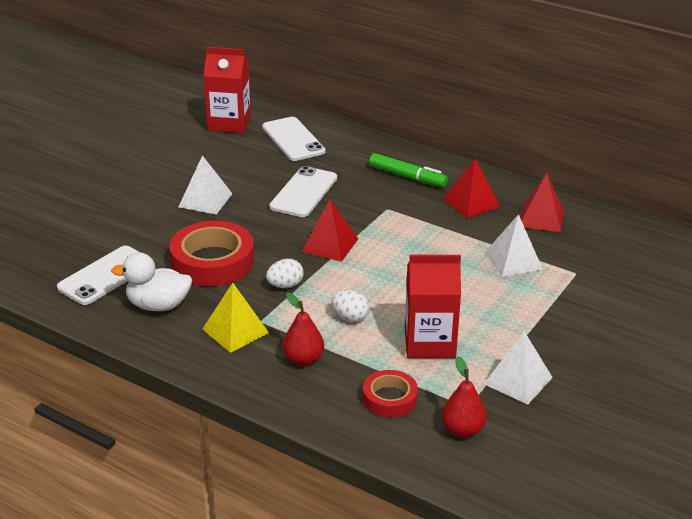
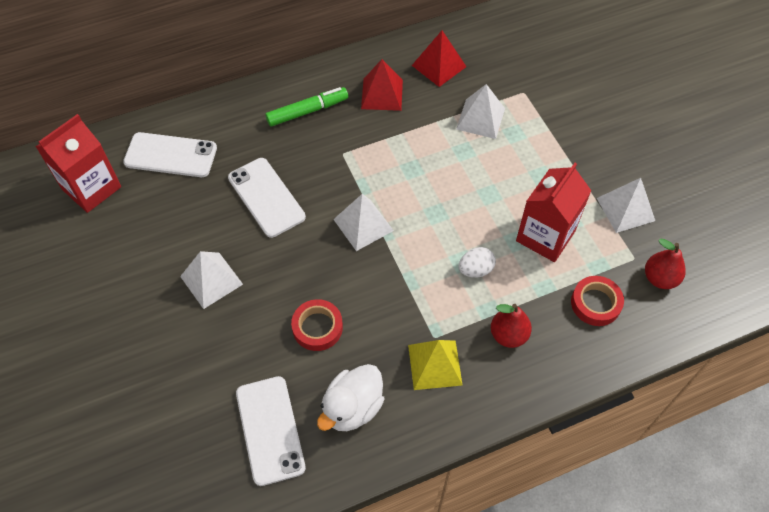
camera: 55 degrees left, 25 degrees up
(212, 261) = (317, 327): red tape -> red tape, size x0.57
(285, 285) = (397, 291): white egg -> none
(330, 245) = (363, 224): red pyramid -> white pyramid

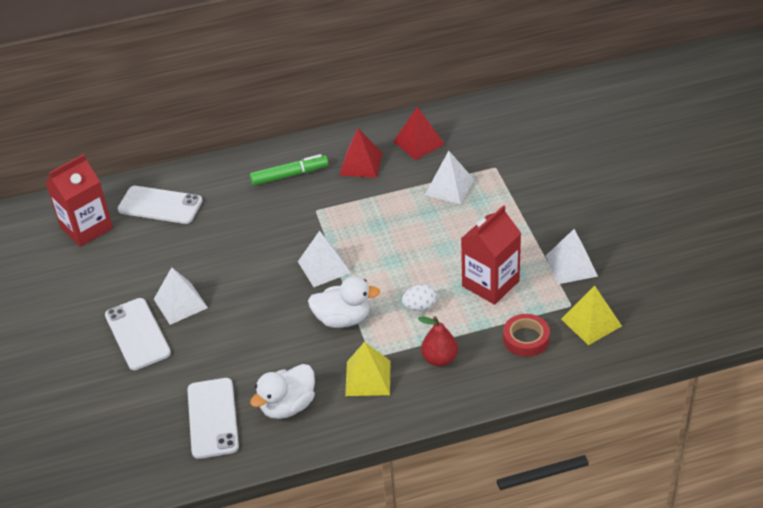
camera: 10 degrees right, 15 degrees down
(266, 197) = (240, 242): white phone -> white phone (137, 334)
(317, 327) = (268, 344): red tape -> none
(395, 290) = (343, 319): none -> white duck
(659, 278) = (591, 322): red pear -> yellow pyramid

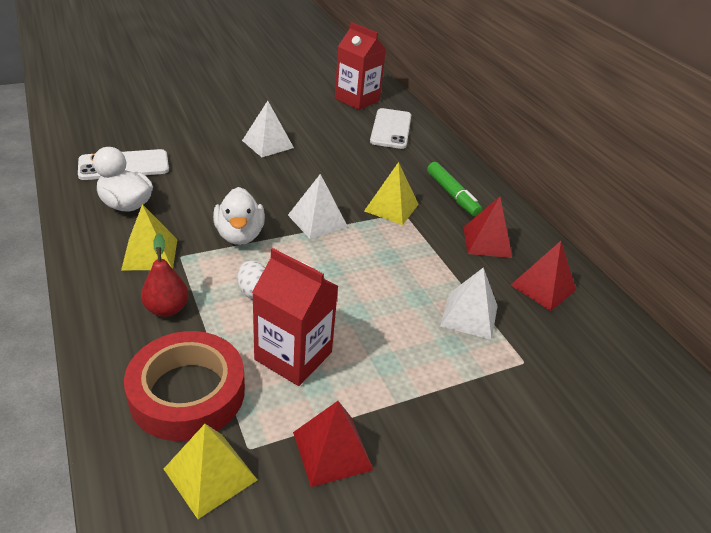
camera: 75 degrees right, 5 degrees down
(137, 334) = (232, 127): white phone -> none
(306, 217) = (391, 207): none -> yellow pyramid
(526, 339) = (187, 392): red tape -> red tape, size x1.76
(571, 265) = (332, 450): white pyramid -> red pyramid

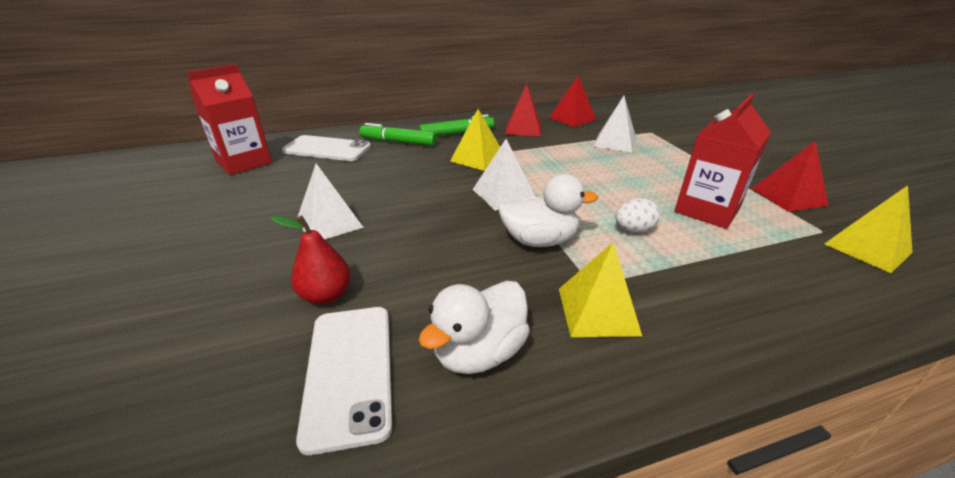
camera: 80 degrees left, 5 degrees down
(167, 309) = (693, 287): red pear -> red pear (326, 295)
(187, 392) = (797, 265): red tape -> none
(418, 162) = (398, 142): none -> green marker

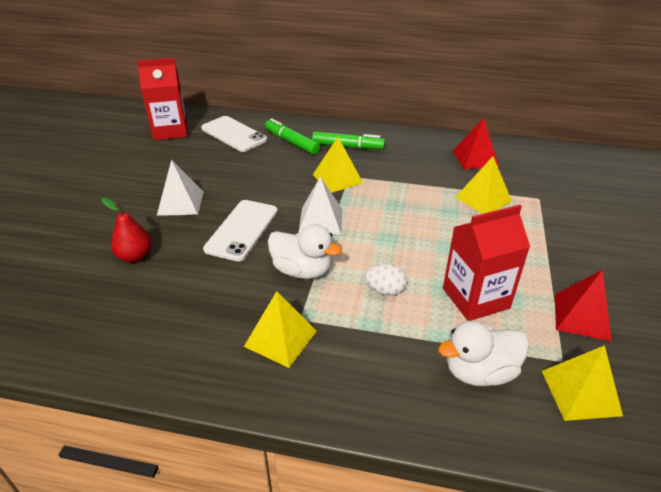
camera: 30 degrees right, 5 degrees up
(349, 371) = (108, 309): white phone -> white phone (242, 230)
(479, 352) = (182, 330): white duck -> white duck (479, 372)
(523, 128) = (413, 157): red pyramid -> none
(615, 142) = (483, 199): white pyramid -> yellow pyramid

